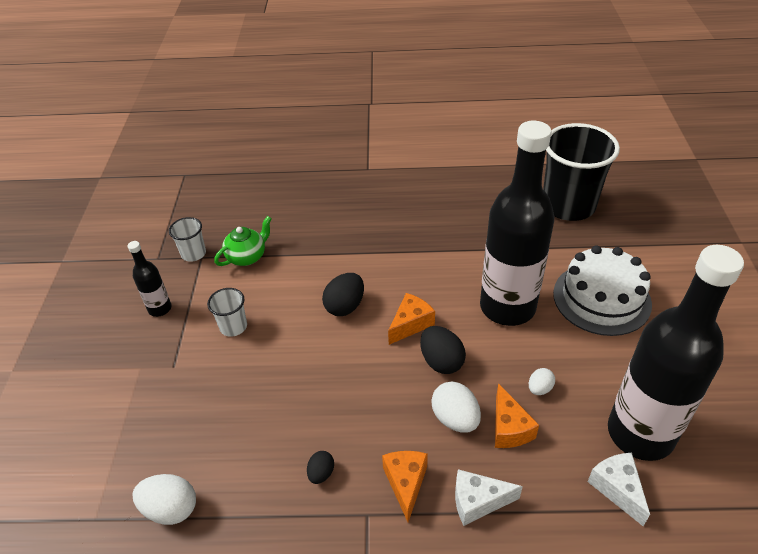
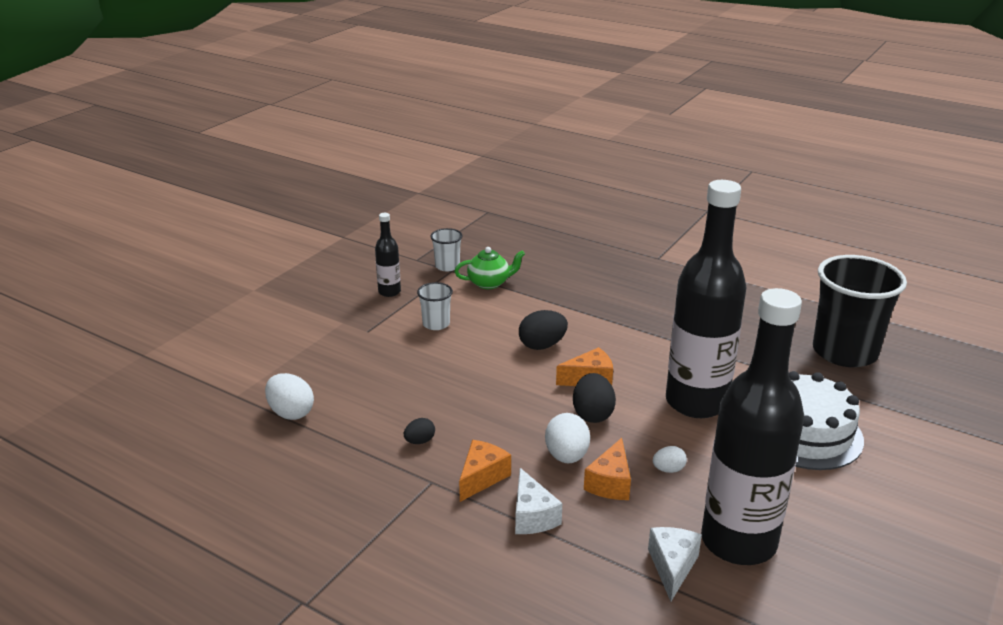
camera: 30 degrees right, 15 degrees down
(478, 501) = (532, 516): white cheese -> white cheese turned 135 degrees counterclockwise

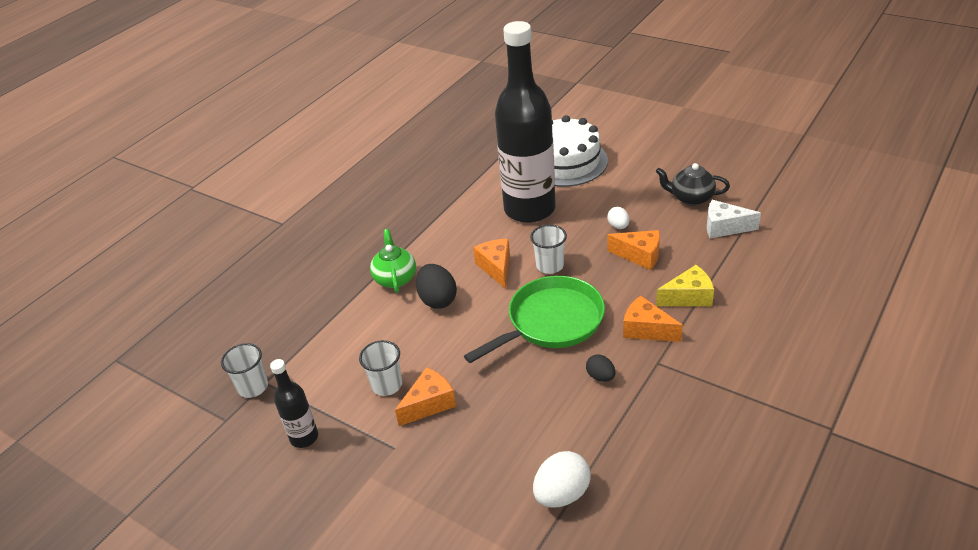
camera: 85 degrees left, 10 degrees up
(409, 345) = (429, 404): none -> orange cheese
(489, 283) = (304, 346): green teapot -> green teapot (395, 278)
(502, 413) = (551, 322): none -> green pan
(532, 516) = (688, 297): white cheese -> yellow cheese
(566, 456) = (609, 280): white egg -> none
(592, 414) = (550, 265): black egg -> white cup
(738, 542) = (691, 198): black bottle -> black teapot
(844, 352) = (460, 135): black cup -> none

